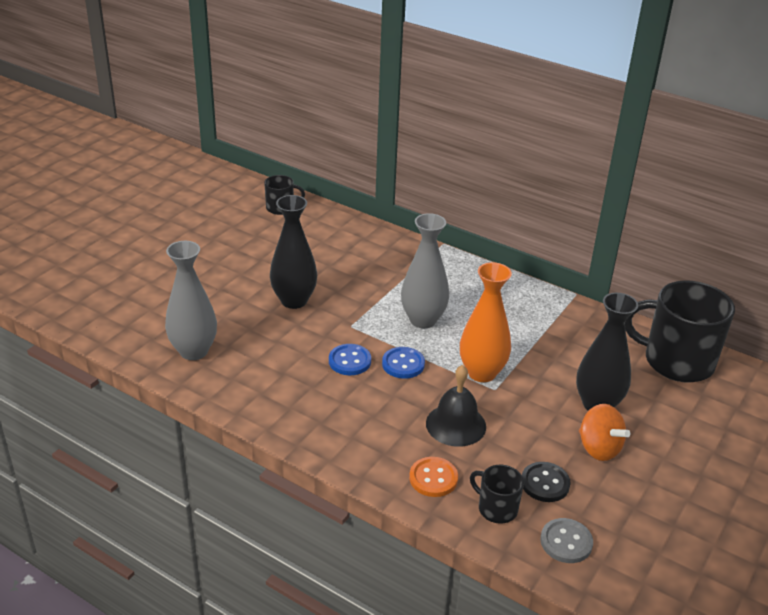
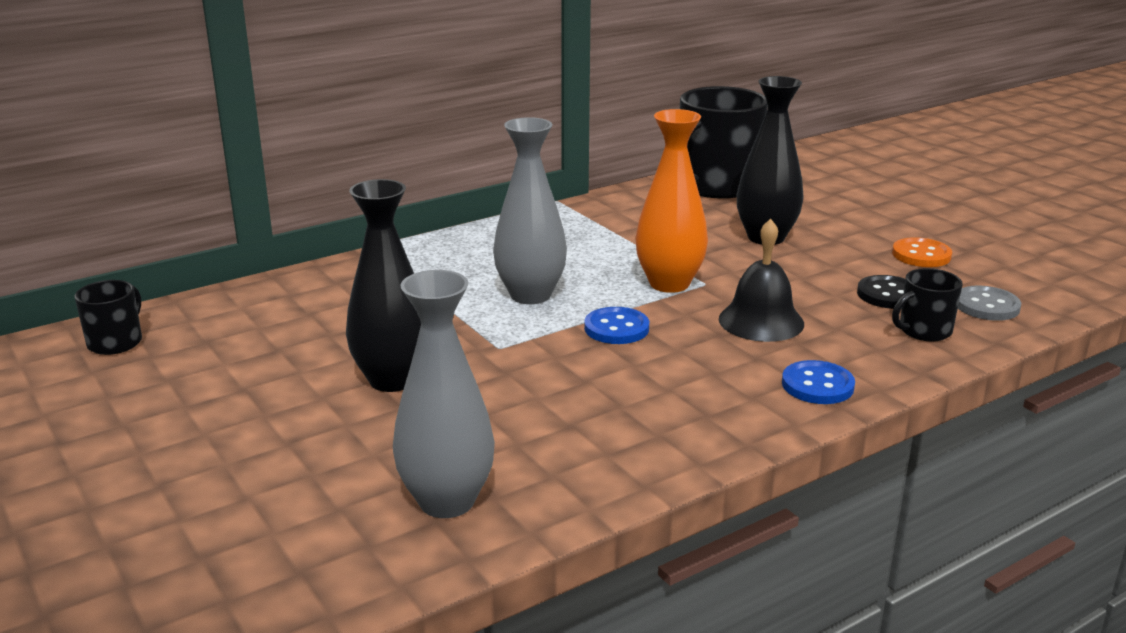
camera: 65 degrees left, 10 degrees down
(349, 361) = (581, 364): blue button -> blue button (817, 385)
(433, 478) = (858, 357): orange button -> orange button (921, 255)
(599, 448) = (839, 254): orange spinning top -> none

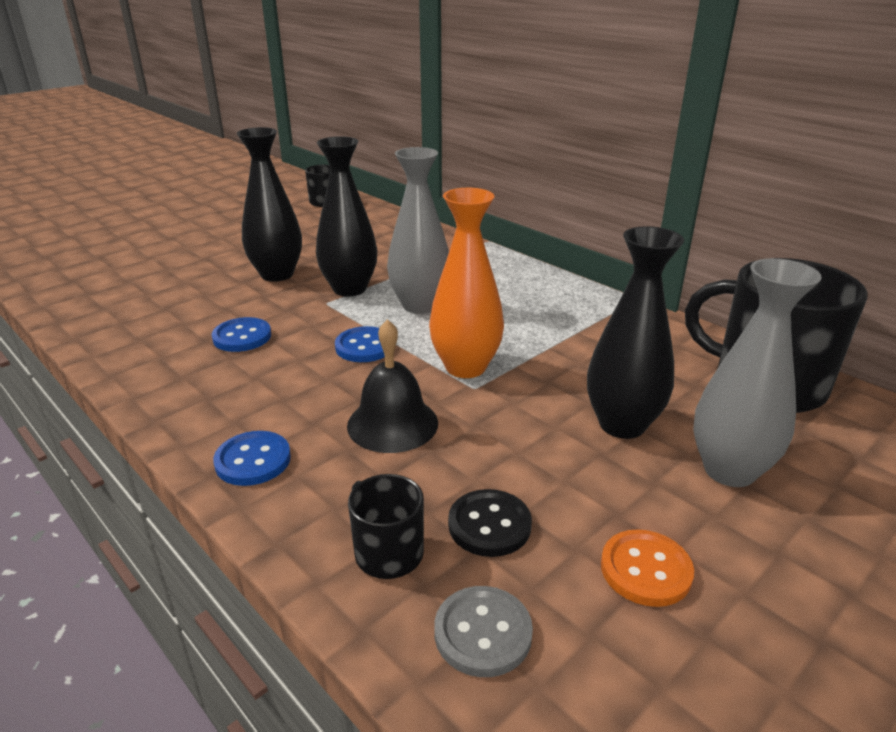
camera: 80 degrees right, 5 degrees up
(447, 501) = (121, 308): grey vase -> grey vase (729, 470)
(466, 332) = (349, 289): none -> black vase
(571, 399) = (242, 337): none -> blue button

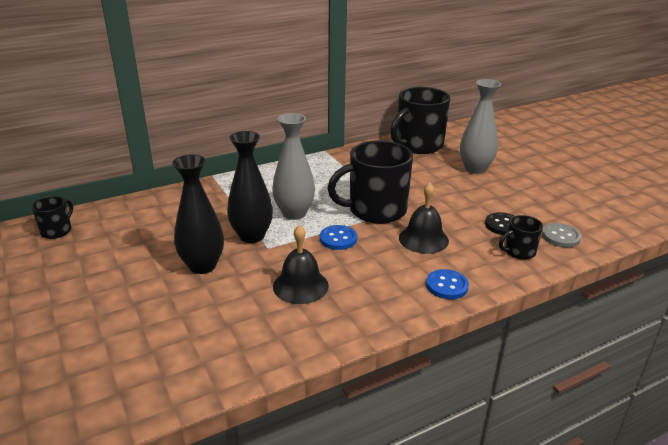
camera: 75 degrees left, 0 degrees up
(242, 337) = (300, 286): blue button -> black bell
(465, 367) = (376, 210): orange vase -> black mug
(622, 424) = (439, 182): black vase -> none
(645, 570) = (529, 199): orange button -> none

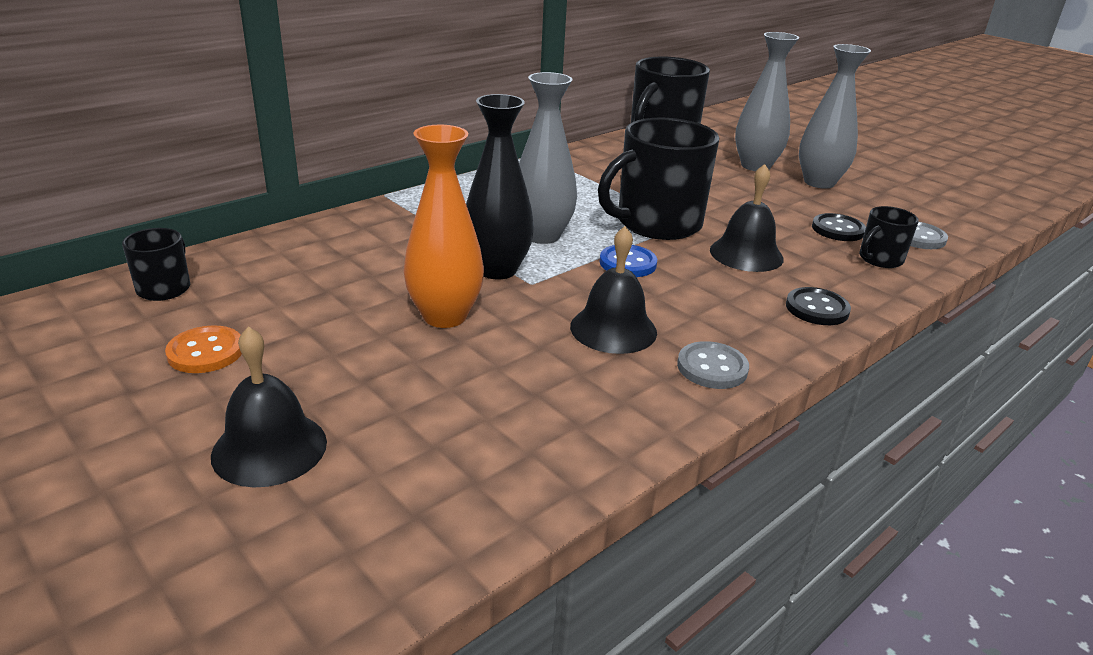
camera: 15 degrees left, 0 degrees up
(59, 275) = (205, 352): none -> orange button
(63, 339) = (269, 448): none -> black bell
(202, 266) = (444, 316): black vase -> orange vase
(347, 320) = (712, 367): none -> grey button
(447, 285) = (817, 308): blue button -> black button
(514, 185) = (819, 182): none -> grey vase

